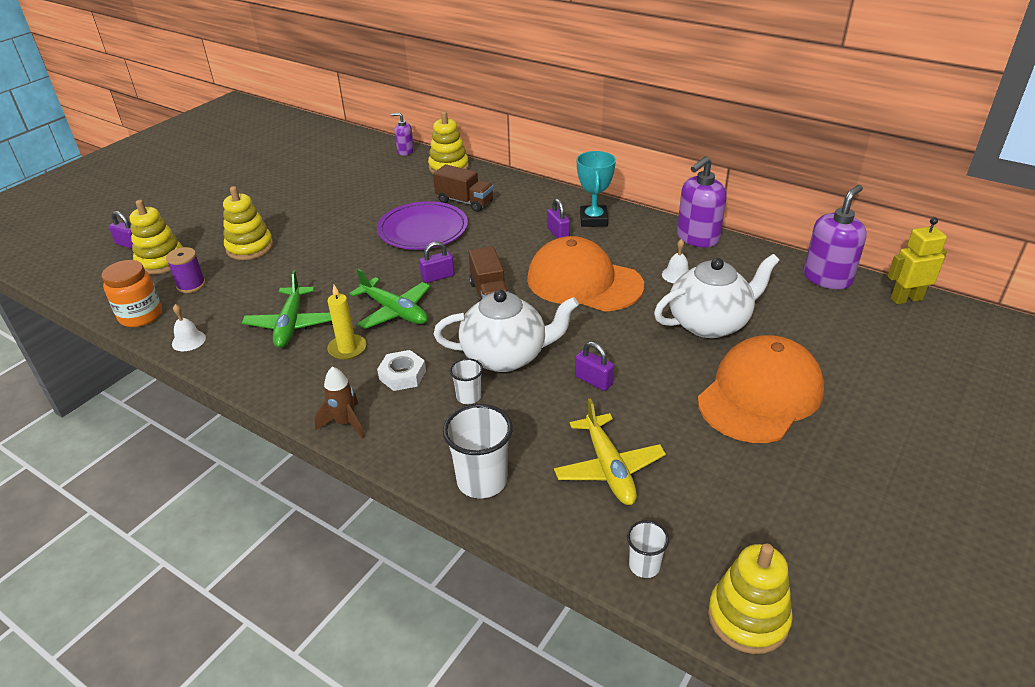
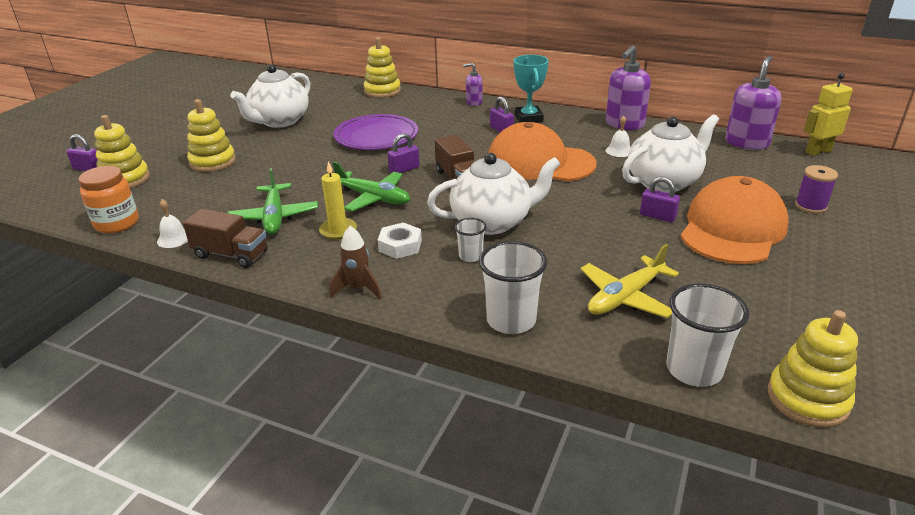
camera: 10 degrees left, 5 degrees down
(191, 285) = (162, 195): purple spool -> purple spool (810, 206)
(330, 200) = (279, 121): none -> white teapot
(405, 151) = (337, 82): purple soap dispenser -> purple soap dispenser (474, 102)
(464, 202) = (407, 114): brown truck -> brown truck (231, 254)
(593, 380) = (581, 233): purple padlock -> purple padlock (657, 216)
(608, 468) = (625, 297): yellow plane -> yellow plane turned 75 degrees clockwise
(644, 566) = (694, 370): white cup -> white cup, size x1.81

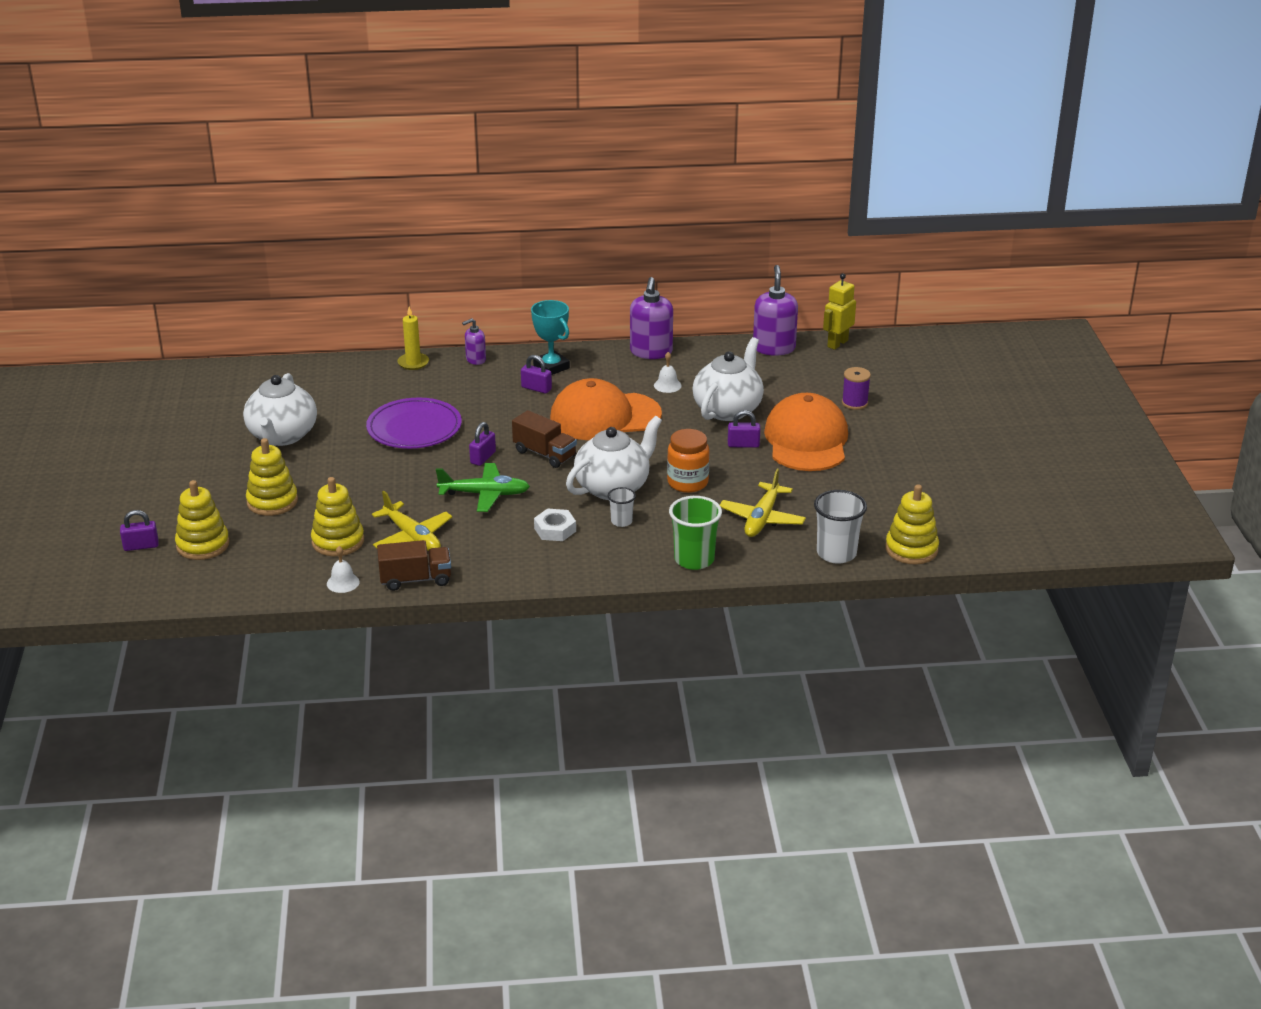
camera: 30 degrees left, 0 degrees up
(117, 223) = (265, 586): orange jar -> orange jar (687, 483)
(274, 217) = (412, 537): green plane -> yellow plane
(338, 230) = (486, 532): yellow candle -> yellow candle (413, 363)
(358, 289) = (557, 573): brown rocket -> none
(382, 91) = (355, 367): yellow stacking toy -> yellow stacking toy (338, 541)
(511, 320) = (694, 559): white cup -> green cup

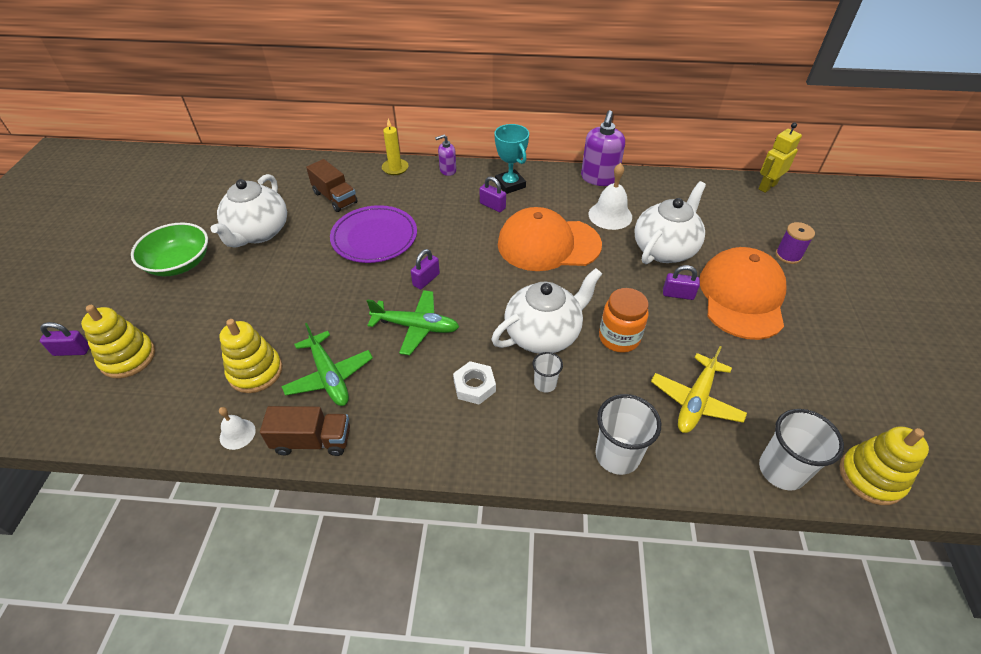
camera: 10 degrees right, 15 degrees up
(208, 470) = (179, 263): none -> green bowl
(272, 502) = (216, 309): yellow stacking toy -> none
(412, 537) = (329, 376): yellow plane -> green plane
(544, 454) = (484, 282): brown truck -> brown truck (335, 198)
(667, 385) = (610, 215): white bell -> white bell, size x1.73
(694, 559) = (617, 455): green cup -> white cup
(774, 348) = (709, 185): purple soap dispenser -> none

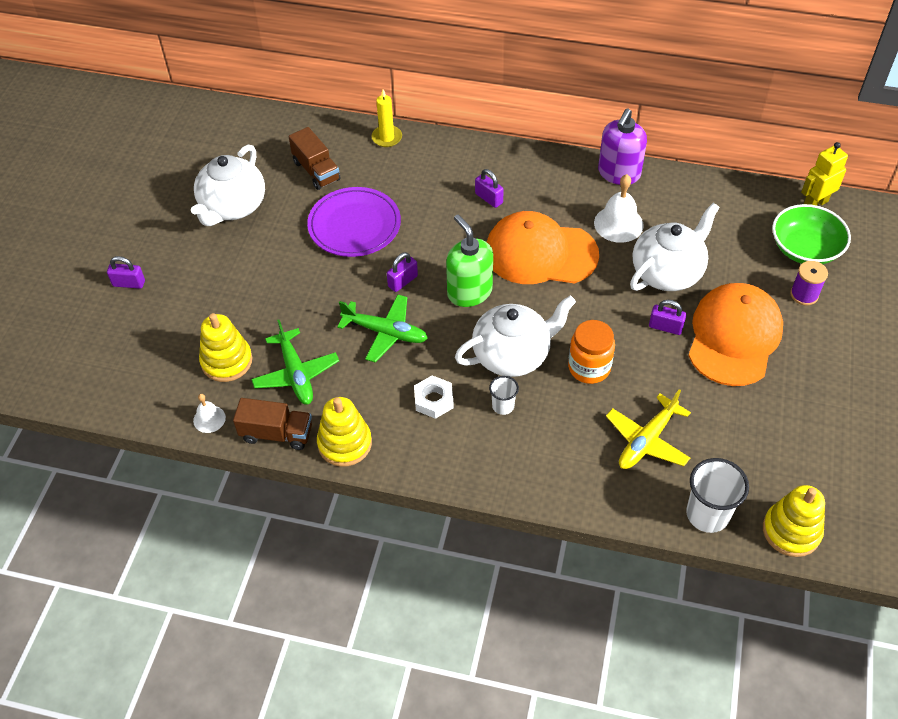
camera: 10 degrees right, 5 degrees up
(72, 351) = (55, 320): purple padlock -> purple padlock (129, 283)
(128, 358) = (107, 333): yellow stacking toy -> yellow stacking toy (344, 443)
(179, 263) = (152, 235): green bowl -> green bowl (805, 249)
(447, 170) = (446, 146): purple soap dispenser -> none
(490, 283) = (469, 292): none -> green soap dispenser
(510, 184) = (514, 172): turquoise trophy -> none
(617, 455) = (555, 481): white cup -> none

